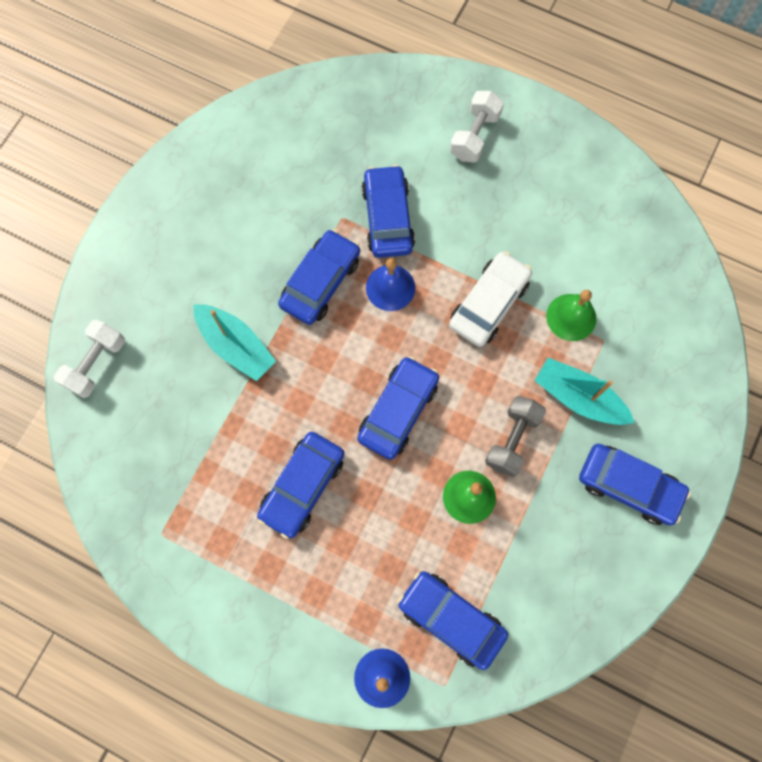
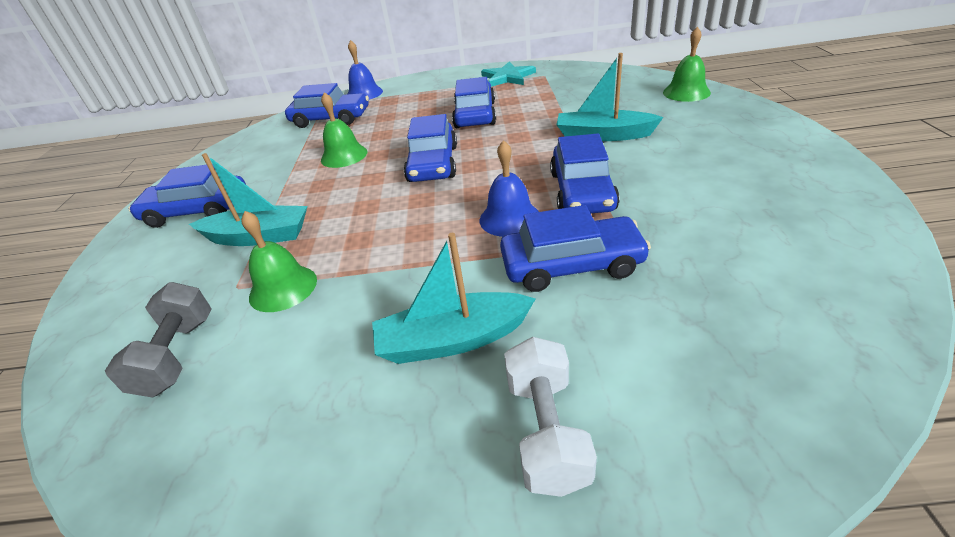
camera: 155 degrees right, 35 degrees down
(96, 364) = (686, 92): white dumbbell -> green bell
(199, 567) = (507, 77): none -> turquoise star
(388, 218) = (571, 265): blue car -> blue car turned 60 degrees counterclockwise
(487, 207) = (452, 340): none -> turquoise boat
(489, 304) = (390, 254): white car -> none
(512, 439) = (319, 190): grey dumbbell -> grey dumbbell (177, 355)

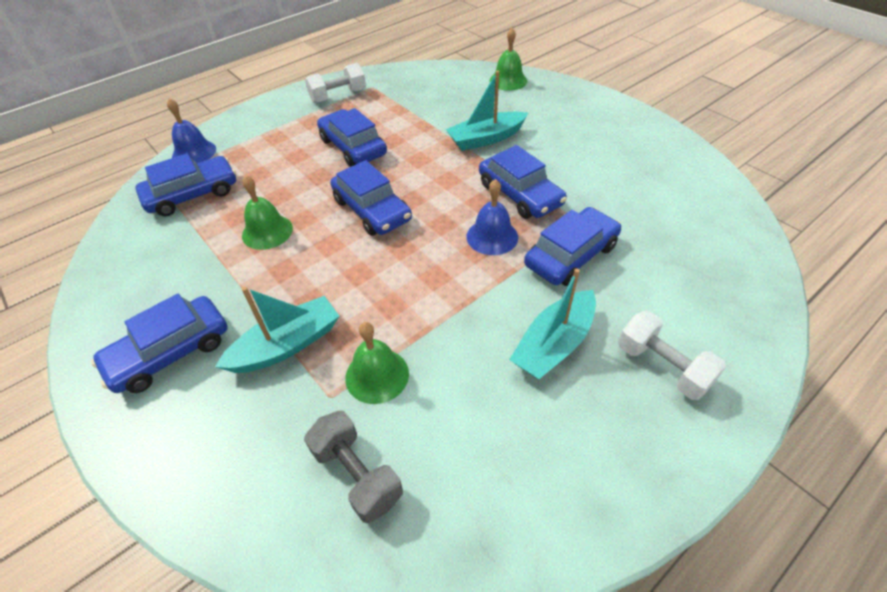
camera: 40 degrees left, 10 degrees up
(507, 77) = (338, 96): turquoise star -> white dumbbell

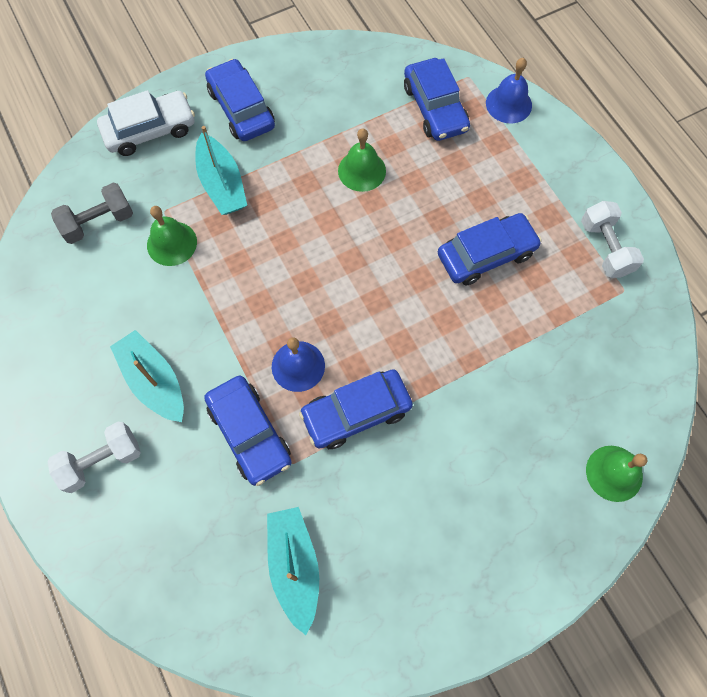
camera: 100 degrees right, 20 degrees up
(195, 454) = (150, 130): none -> white car
(372, 210) = (369, 261): blue car -> none
(486, 139) = (472, 404): turquoise boat -> turquoise boat (294, 566)

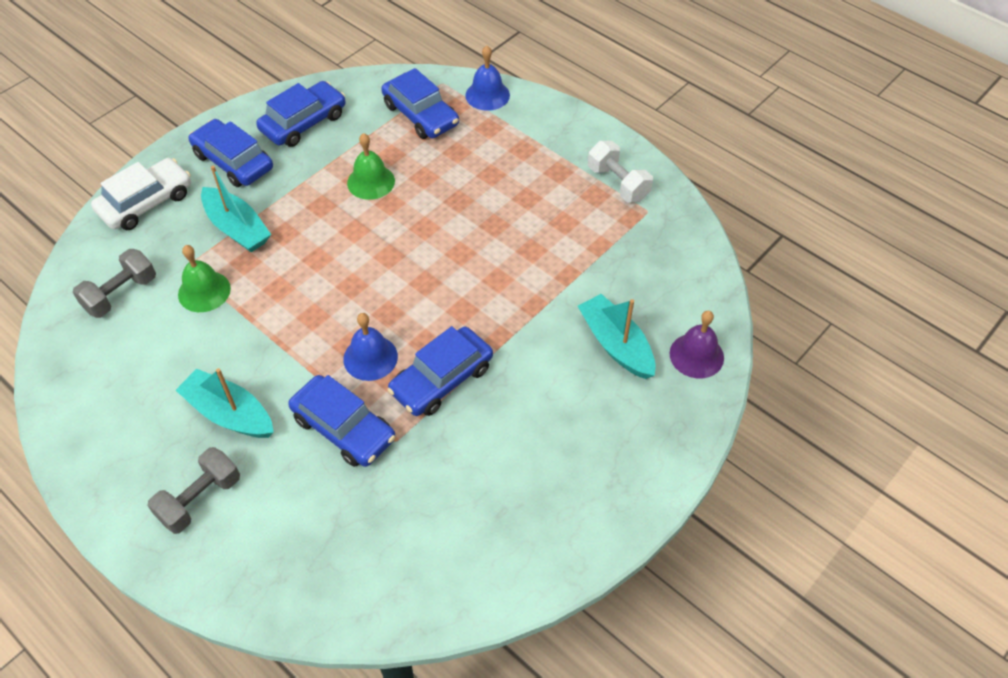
camera: 20 degrees left, 15 degrees down
(102, 461) = (200, 499): white dumbbell -> grey dumbbell
(294, 566) = (431, 526): turquoise boat -> turquoise boat (616, 344)
(486, 255) = (513, 217): blue car -> blue car (304, 123)
(614, 473) = (696, 355): green bell -> purple bell

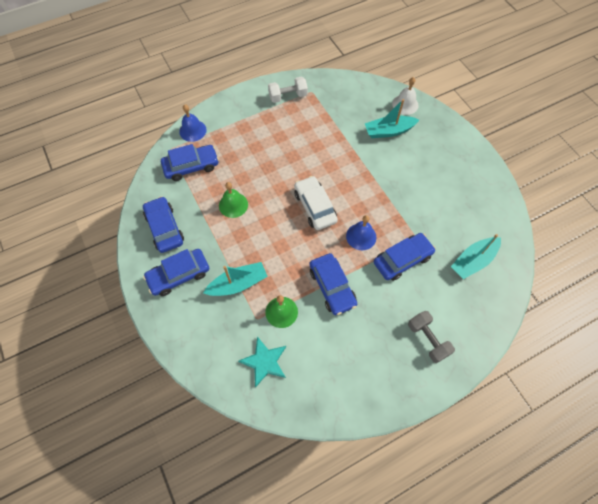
camera: 70 degrees left, 10 degrees up
(121, 294) = (264, 362): grey dumbbell -> turquoise star
(146, 203) = (190, 334): white car -> white car (315, 207)
(229, 413) = (376, 314): turquoise boat -> turquoise boat (473, 261)
(441, 379) = (385, 208): blue car -> blue car (332, 287)
(696, 355) = (405, 104): purple bell -> white bell

